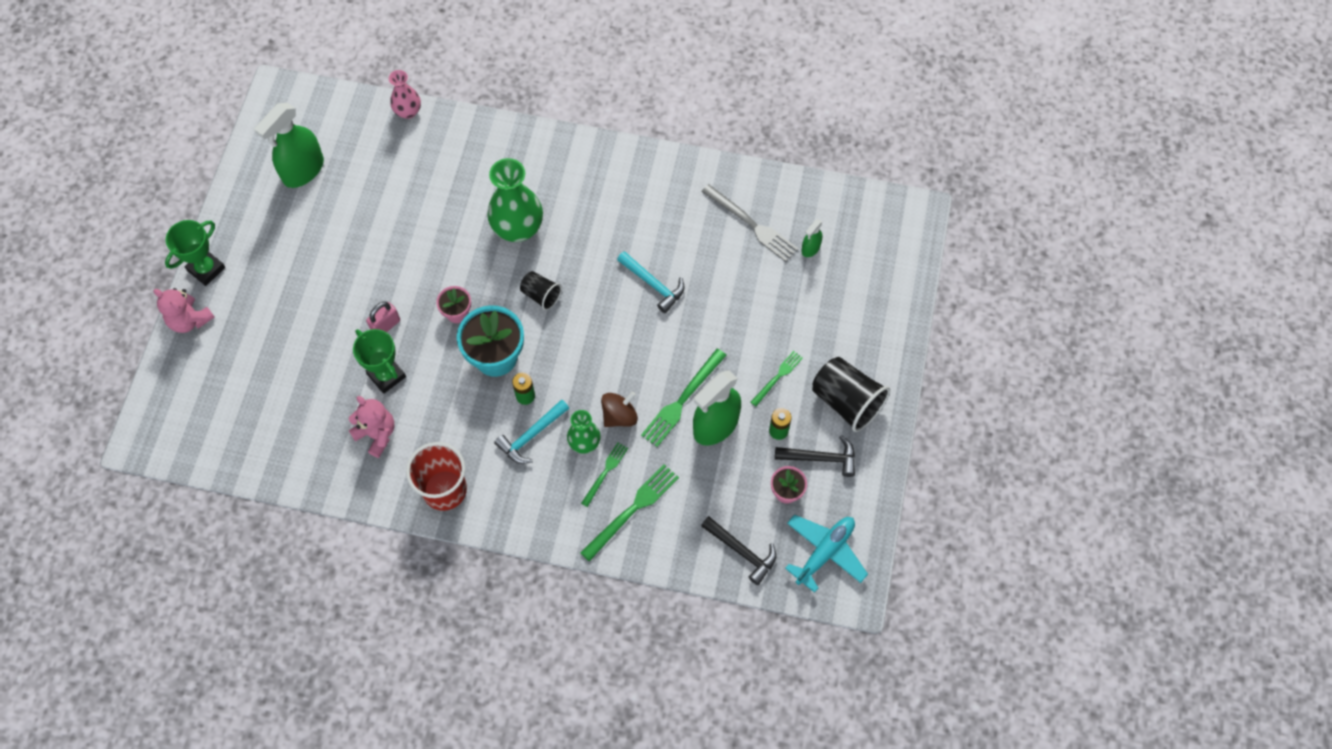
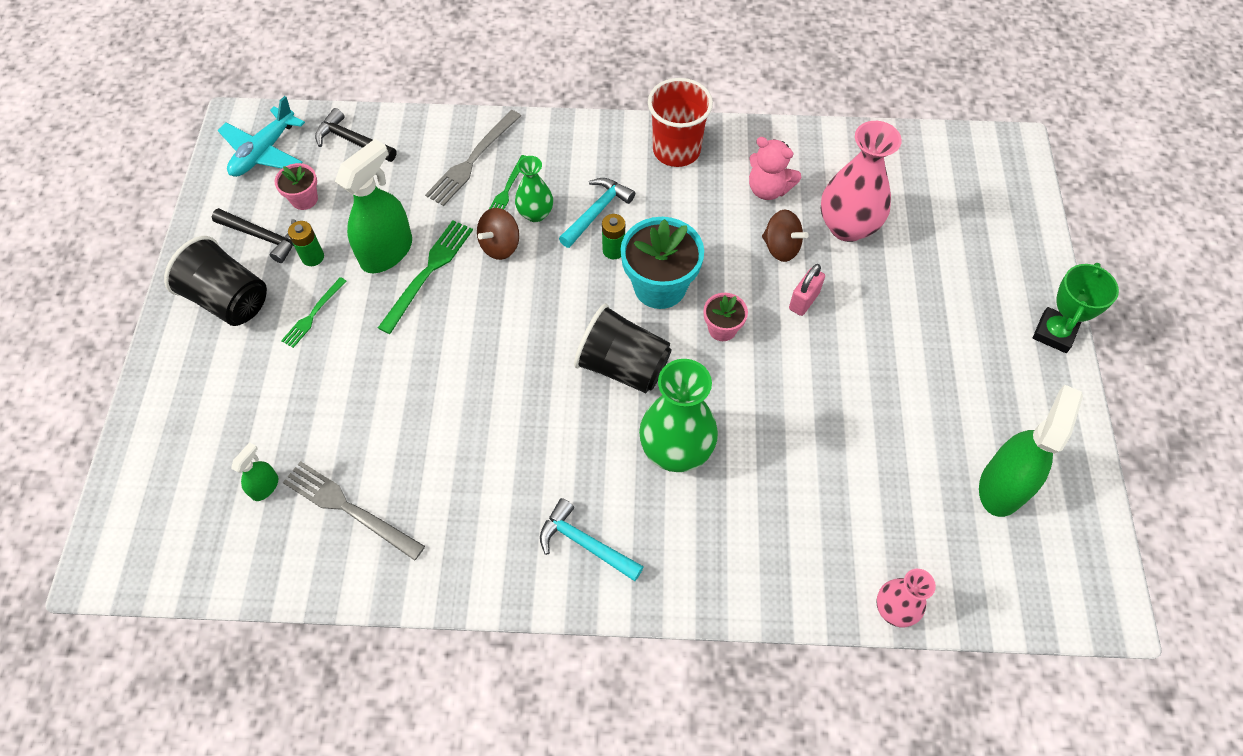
camera: 170 degrees right, 5 degrees down
(190, 320) = (1038, 272): pink teddy bear -> none
(324, 386) = (847, 227): none -> pink vase
(386, 375) = (781, 247): green trophy -> brown spinning top
(541, 295) = (623, 366): black cup -> black cup, size x1.78
(632, 510) = (472, 160): green fork -> grey fork
(653, 284) = (479, 402): turquoise hammer -> turquoise hammer (584, 543)
(821, 458) = (263, 237): black hammer -> black hammer turned 150 degrees counterclockwise

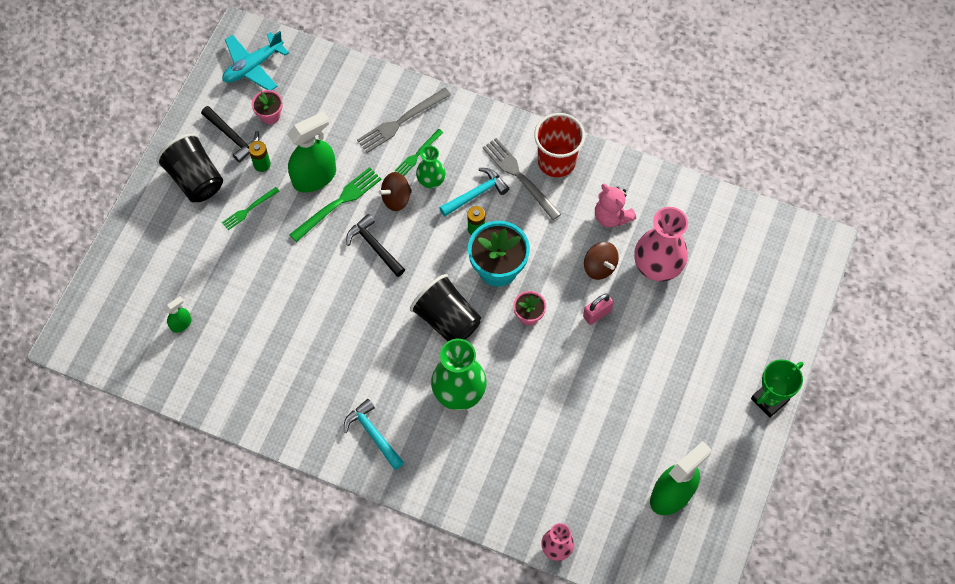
camera: 20 degrees right, 5 degrees up
(349, 508) = (230, 357): grey fork -> grey fork (519, 176)
(352, 141) = (319, 77): black hammer -> black hammer (374, 246)

